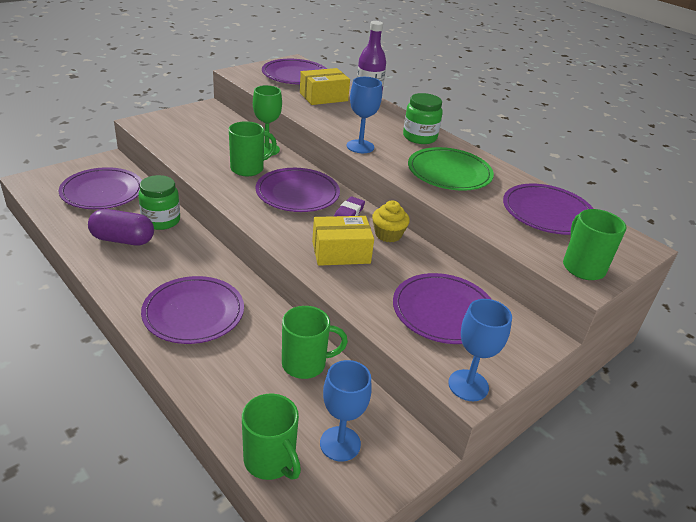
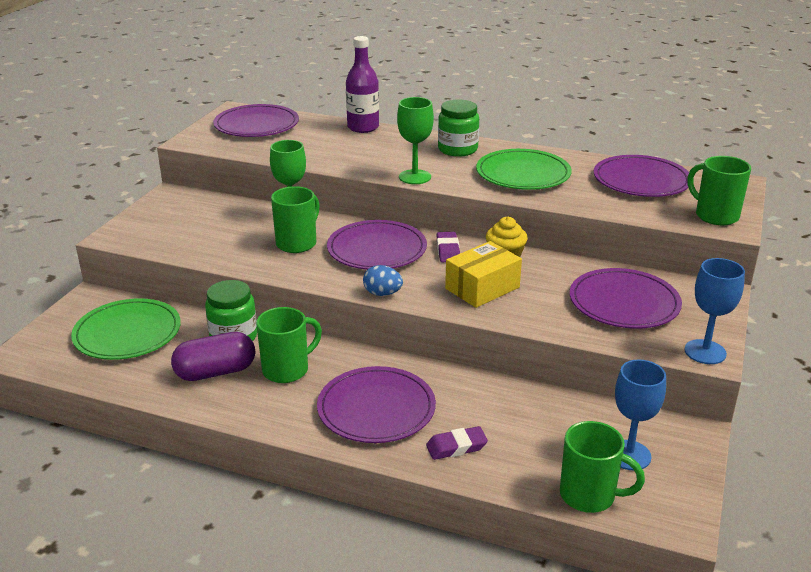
camera: 25 degrees left, 5 degrees down
(102, 192) = (127, 333): purple plate -> green plate
(216, 369) = (456, 447): none -> purple eraser
(262, 227) = (382, 294): none -> blue egg
(305, 364) = (530, 406): green mug -> green mug (287, 370)
(323, 97) = (316, 139): yellow box -> none
(360, 146) = (415, 177): blue goblet -> green goblet

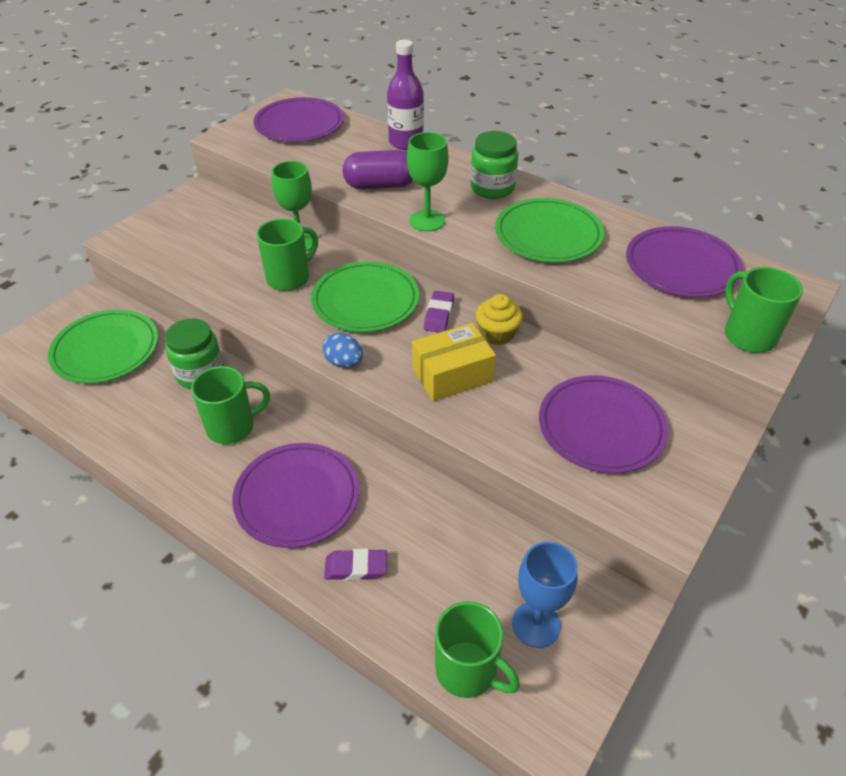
camera: 15 degrees right, 15 degrees up
(215, 372) = (164, 415): purple capsule -> purple capsule (380, 185)
(377, 249) = (365, 300): purple plate -> green plate
(705, 352) = (665, 520): blue goblet -> none

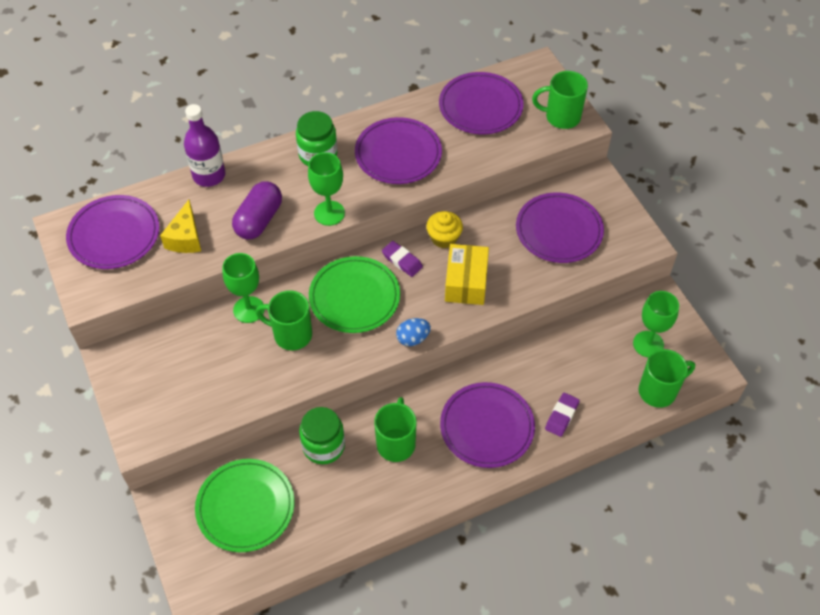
camera: 60 degrees left, 10 degrees up
(289, 278) = (291, 334): green mug -> green mug turned 60 degrees counterclockwise
(325, 157) = (185, 238): none -> yellow cheese
(536, 624) = (648, 344): blue goblet -> green goblet
(548, 234) = (398, 154): green plate -> purple plate

